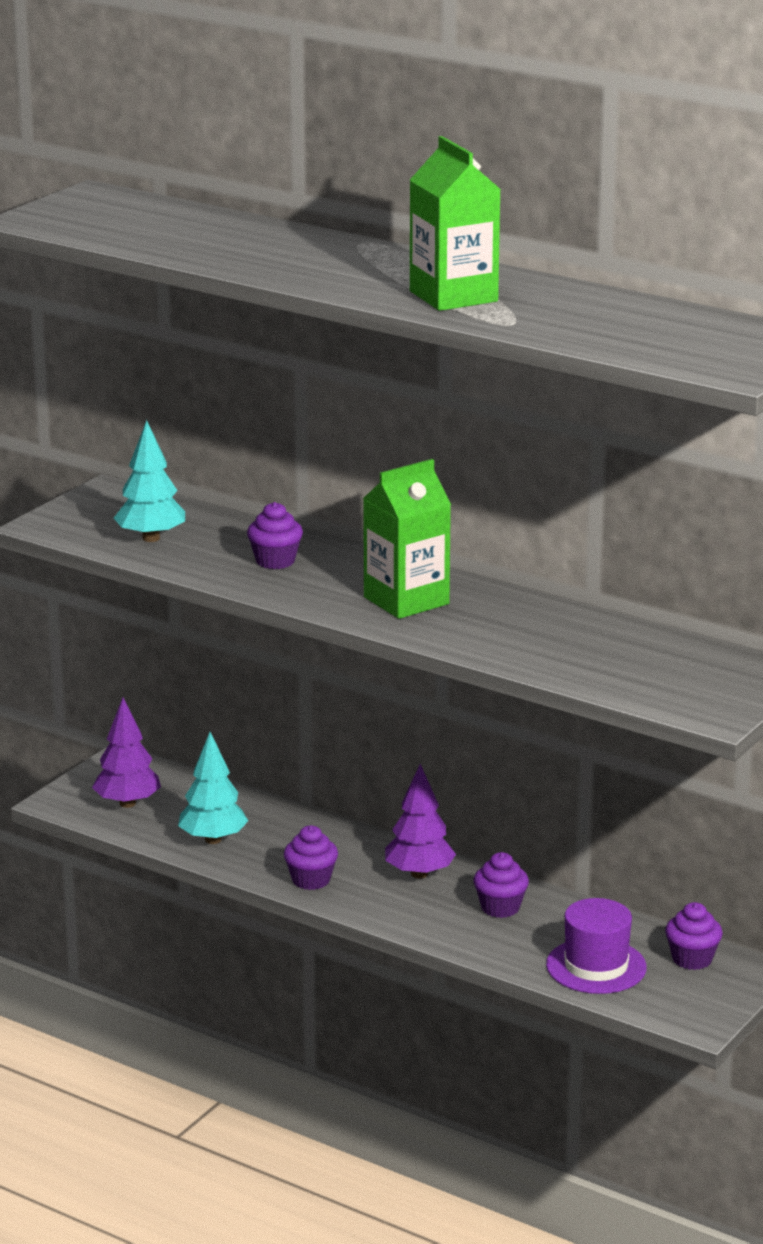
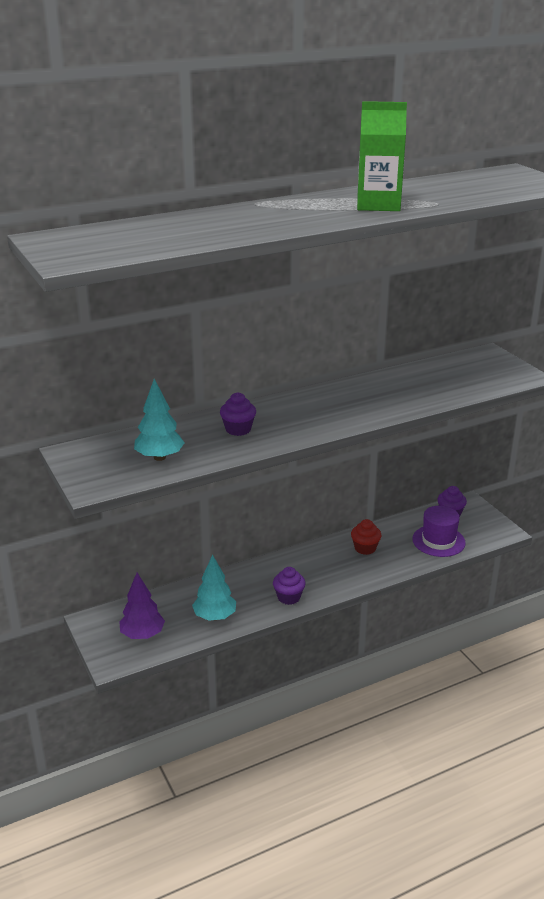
camera: 60 degrees left, 5 degrees up
(406, 600) = (330, 409): green carton -> none
(419, 874) = (312, 560): purple tree -> none
(500, 908) = (365, 548): purple cupcake -> red cupcake

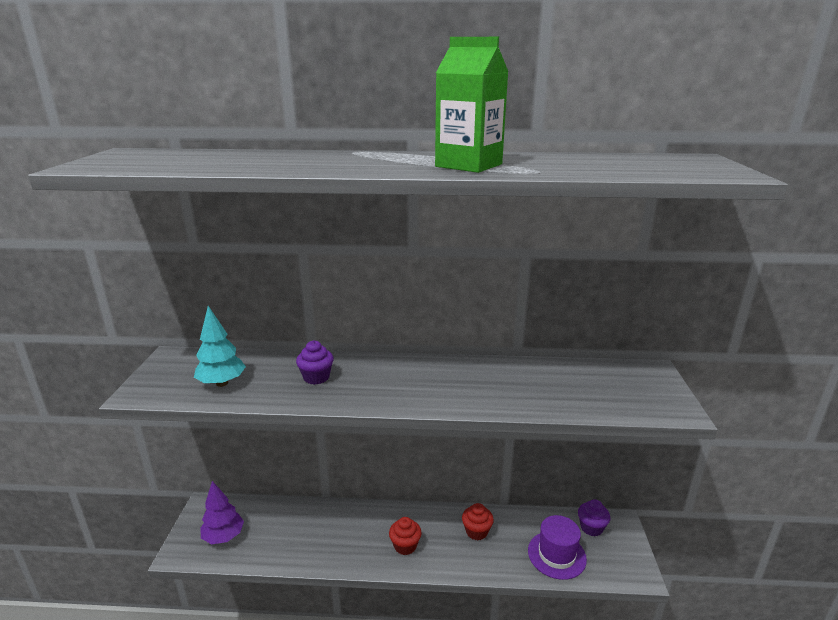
camera: 30 degrees right, 5 degrees down
(215, 616) = (290, 545): turquoise tree -> none
(288, 597) = (366, 554): purple cupcake -> none
(316, 579) = (405, 546): none -> red cupcake

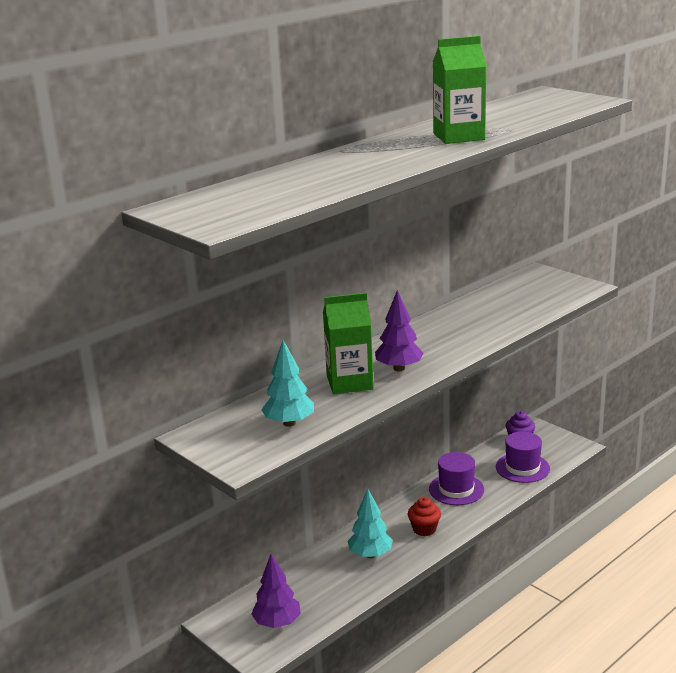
camera: 45 degrees left, 0 degrees up
(316, 377) = (349, 382): purple cupcake -> green carton
(344, 535) = (370, 554): none -> turquoise tree
(367, 388) = (399, 368): none -> purple tree
(476, 531) = (456, 489): red cupcake -> purple hat

